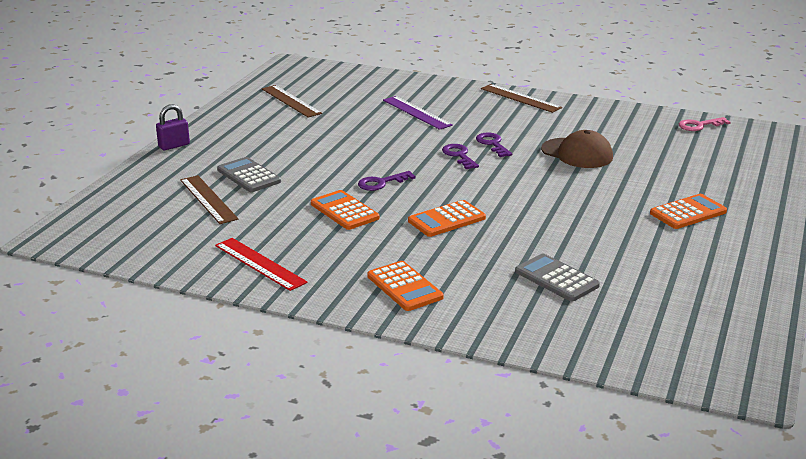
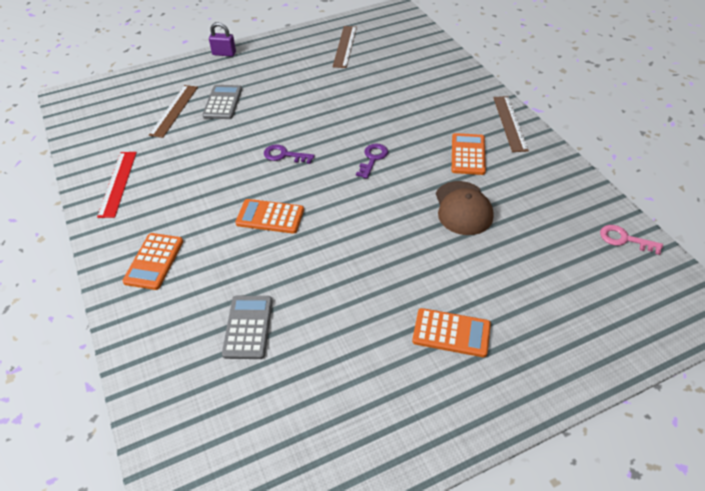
camera: 45 degrees right, 20 degrees up
(344, 211) = (225, 167): orange calculator -> orange calculator (468, 154)
(416, 112) = (409, 99): purple ruler -> none
(492, 144) = (414, 160): purple key -> none

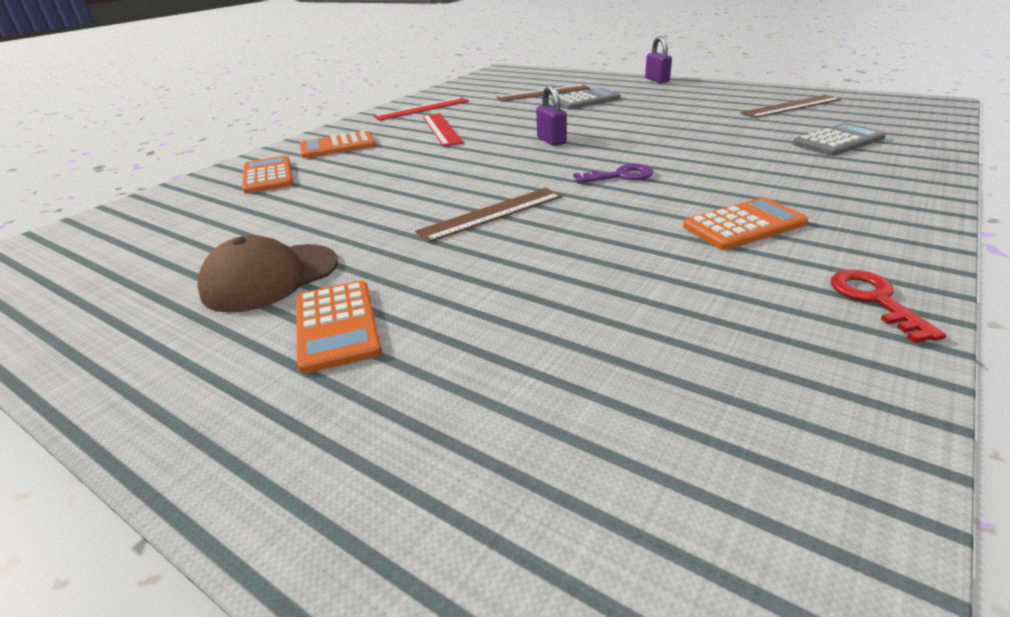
camera: 60 degrees right, 15 degrees down
(189, 192) = (441, 129): none -> red ruler
(248, 327) = (275, 204): grey calculator -> grey calculator (838, 141)
(270, 217) = (447, 164): orange calculator -> orange calculator (268, 176)
(284, 155) = (551, 141): purple key -> purple padlock
(463, 208) = (617, 256): brown cap -> brown cap (270, 277)
(510, 123) = (892, 233): brown ruler -> brown ruler (491, 214)
(551, 163) = (875, 300): none -> red key
(624, 239) = (810, 476): pink key -> none

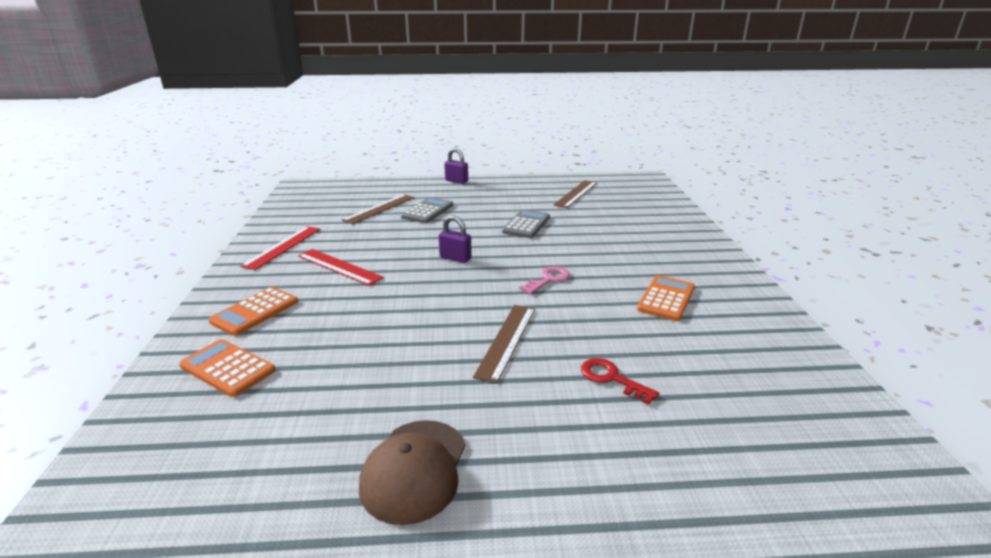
camera: 40 degrees left, 5 degrees down
(337, 326) = (538, 483): orange calculator -> none
(620, 176) = (548, 279): purple key -> pink key
(838, 141) = (635, 219): grey calculator -> grey calculator (526, 225)
(875, 300) = (777, 329): red key -> red key (611, 378)

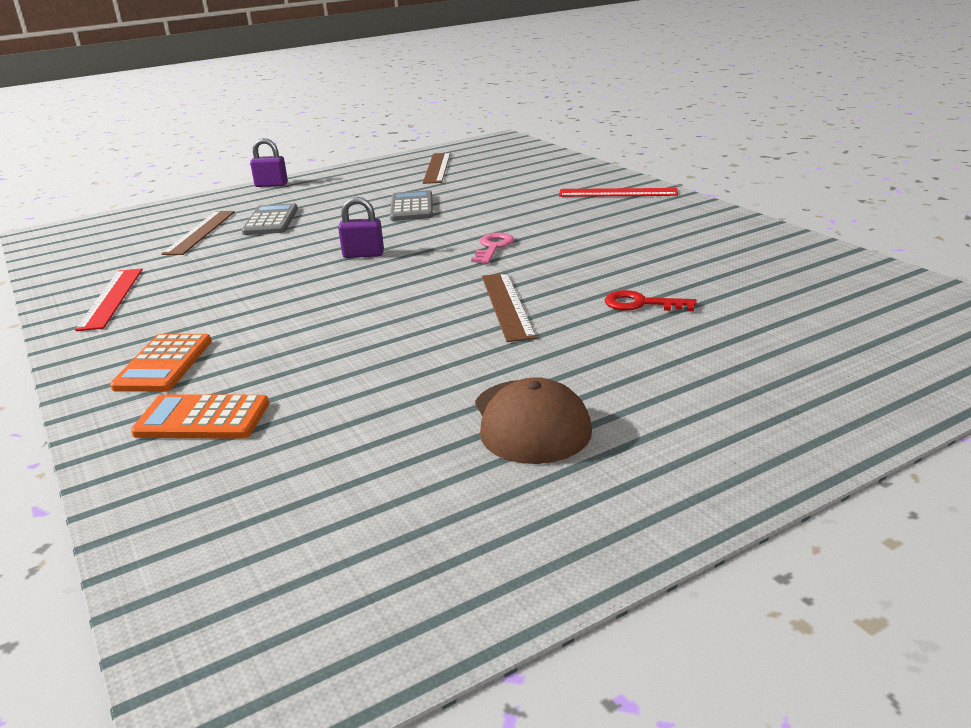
camera: 25 degrees left, 0 degrees up
(339, 266) = (222, 297): red ruler -> red ruler (618, 193)
(666, 299) = (628, 233): orange calculator -> none

